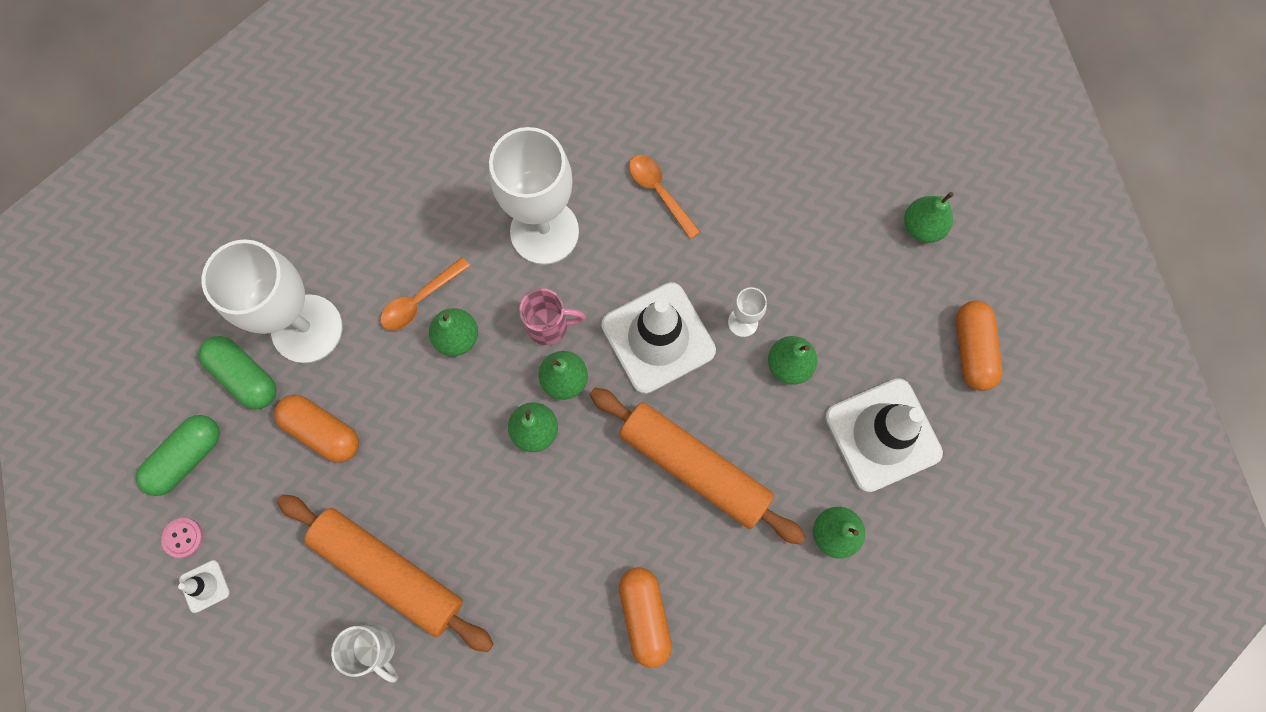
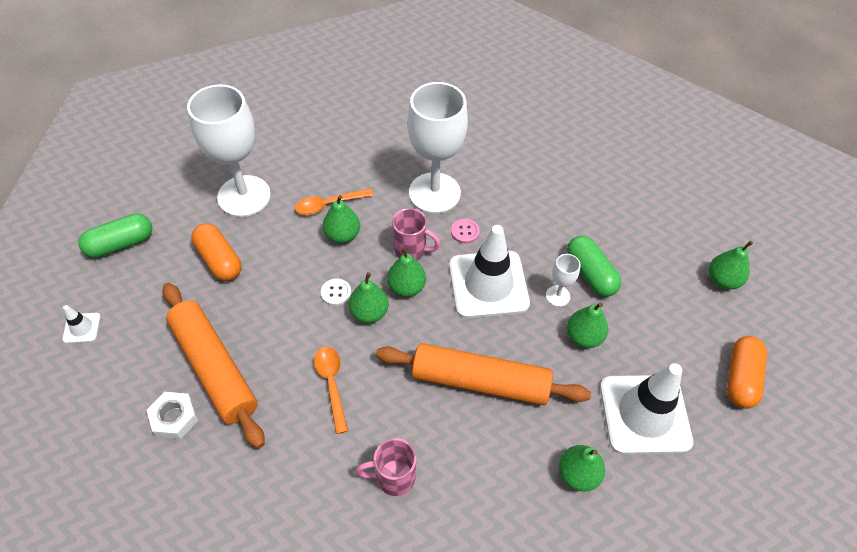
camera: 20 degrees right, 20 degrees down
(183, 538) = (87, 292): pink button -> pink button (465, 232)
(245, 376) = (187, 209): green capsule -> green capsule (590, 274)
(375, 648) = (174, 418): white mug -> white nut
(484, 420) = (336, 293): none -> white button
(644, 616) = (393, 477): orange capsule -> pink mug
(659, 192) = (527, 196): orange spoon -> orange spoon (331, 384)
(694, 467) = (480, 381): orange rolling pin -> orange rolling pin turned 45 degrees counterclockwise

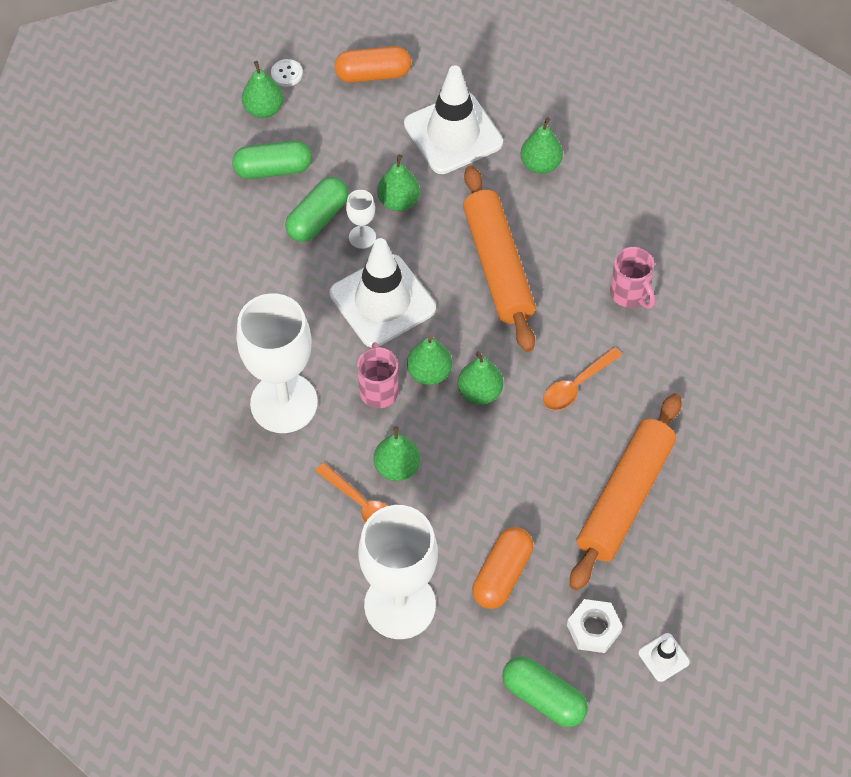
camera: 115 degrees left, 5 degrees up
(174, 418) = (693, 500): white nut -> white nut (593, 629)
(336, 293) = (474, 434): white button -> white button (287, 74)
(465, 232) = (324, 350): pink button -> none
(654, 263) = (273, 169): none -> green capsule

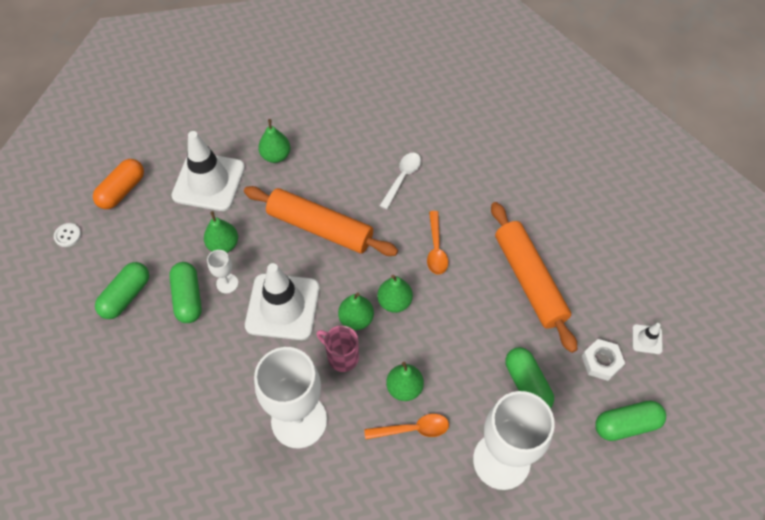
camera: 50 degrees left, 0 degrees up
(263, 109) = (77, 268): green pear -> none
(502, 574) = (527, 384): orange capsule -> green capsule
(629, 294) = (402, 178): pink mug -> white spoon

